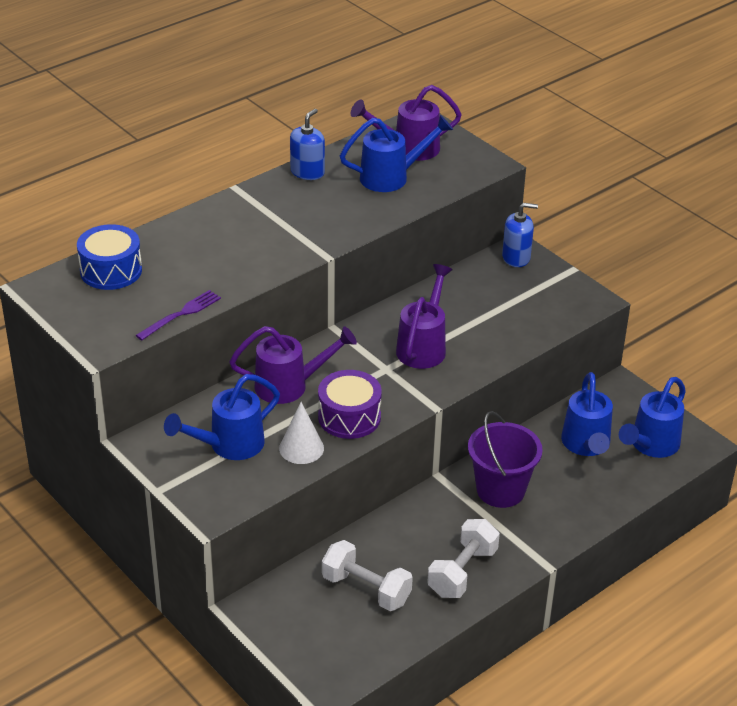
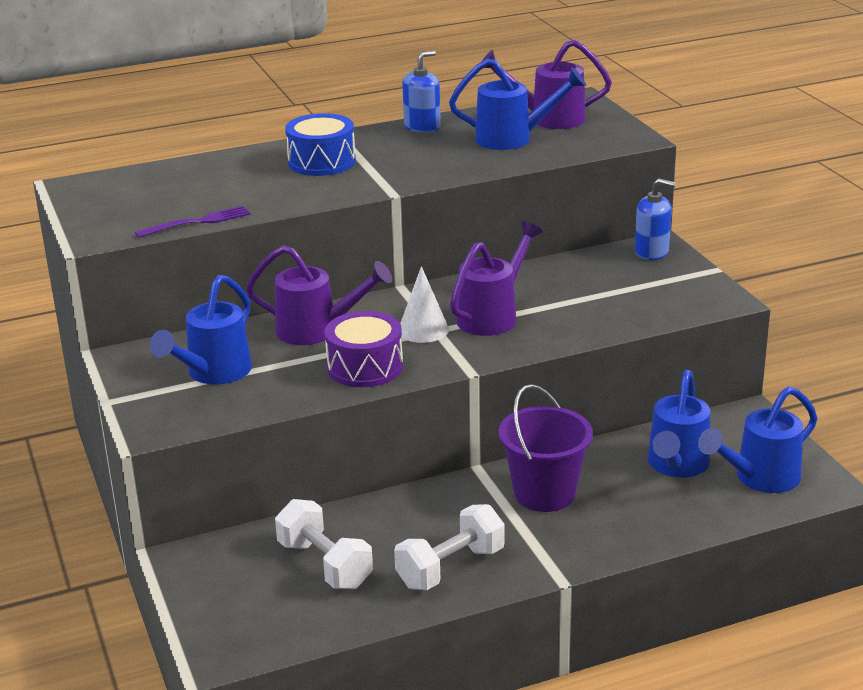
camera: 20 degrees right, 10 degrees down
(111, 271) = (154, 181): blue drum -> blue drum (321, 162)
(229, 445) = (213, 373): blue watering can -> blue watering can turned 45 degrees counterclockwise
(301, 448) = (291, 387): white cone -> white cone (423, 330)

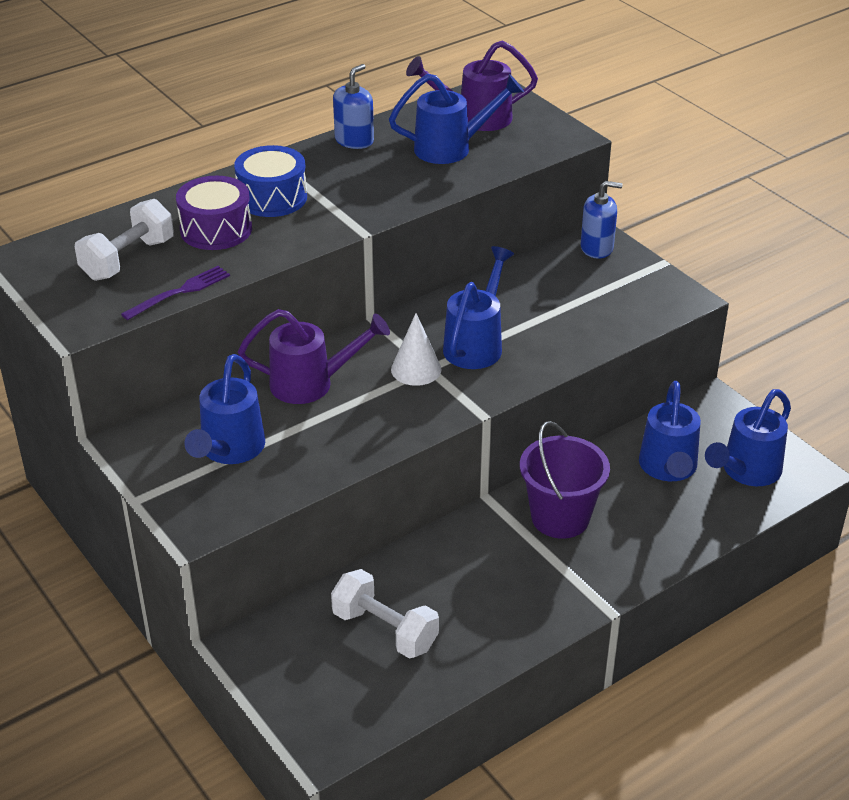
camera: 15 degrees left, 10 degrees up
(365, 367) = (377, 422): purple drum -> purple drum (216, 229)
(450, 568) = (504, 614): white dumbbell -> white dumbbell (128, 259)
(492, 316) = (476, 344): purple watering can -> blue watering can

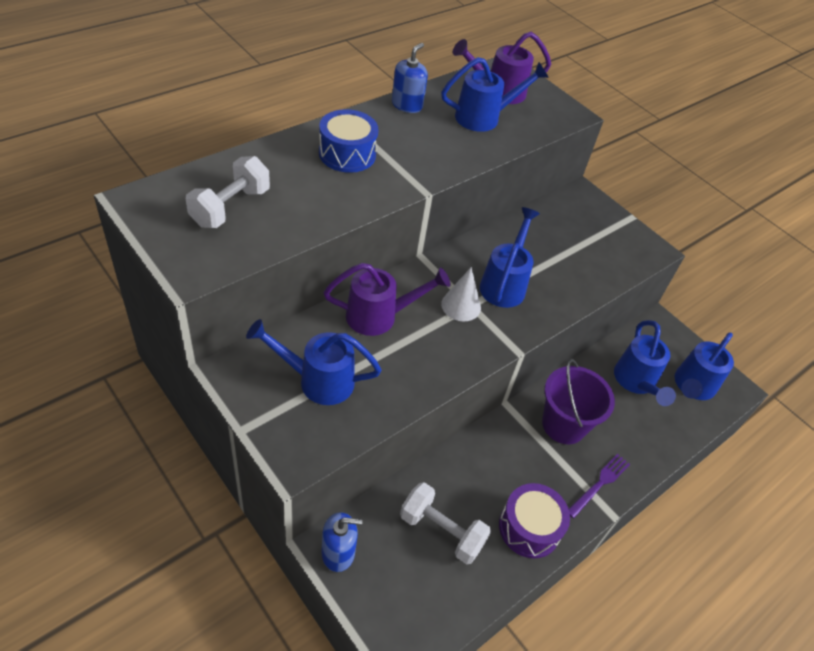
camera: 10 degrees left, 10 degrees up
(180, 291) = (278, 243): purple fork -> purple fork (600, 483)
(216, 229) = (303, 182): purple drum -> purple drum (529, 528)
(229, 450) = (318, 380): blue watering can -> blue watering can turned 90 degrees clockwise
(597, 248) = (582, 201): blue soap dispenser -> blue soap dispenser (338, 552)

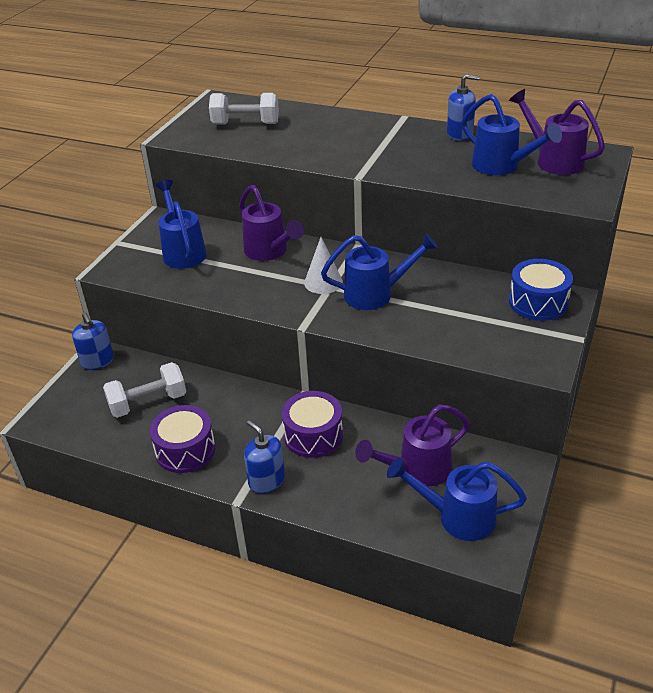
camera: 70 degrees right, 10 degrees down
(347, 154) = (359, 136): blue drum -> blue drum (538, 302)
(441, 531) = (148, 402): white dumbbell -> white dumbbell turned 60 degrees clockwise
(563, 425) = (313, 435): purple bucket -> purple drum
(600, 483) = (266, 480): purple fork -> blue soap dispenser
(636, 382) = (417, 470): blue watering can -> purple watering can

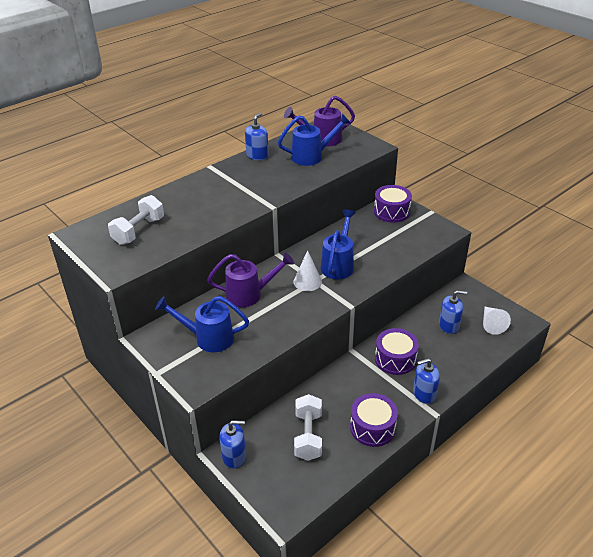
camera: 65 degrees left, 0 degrees up
(417, 470) = (449, 326): purple watering can -> blue soap dispenser
(457, 517) = (491, 324): blue watering can -> white cone
(538, 302) = (391, 212): blue drum -> purple drum

